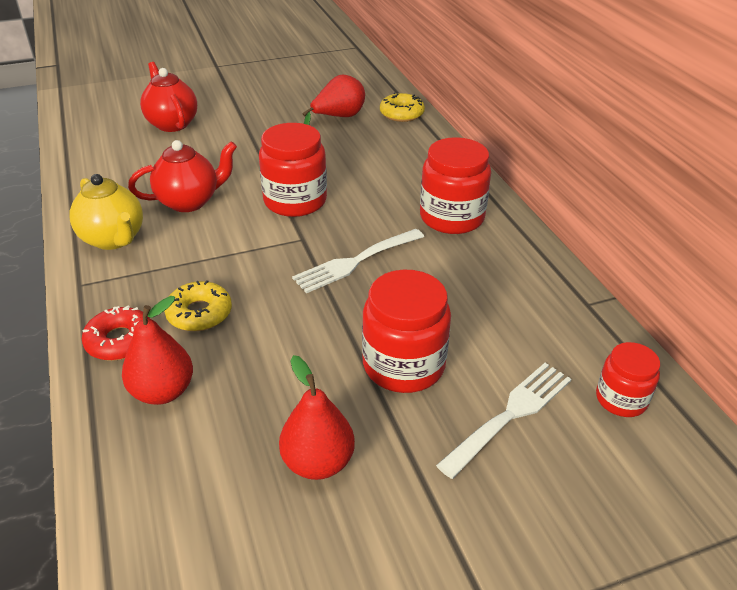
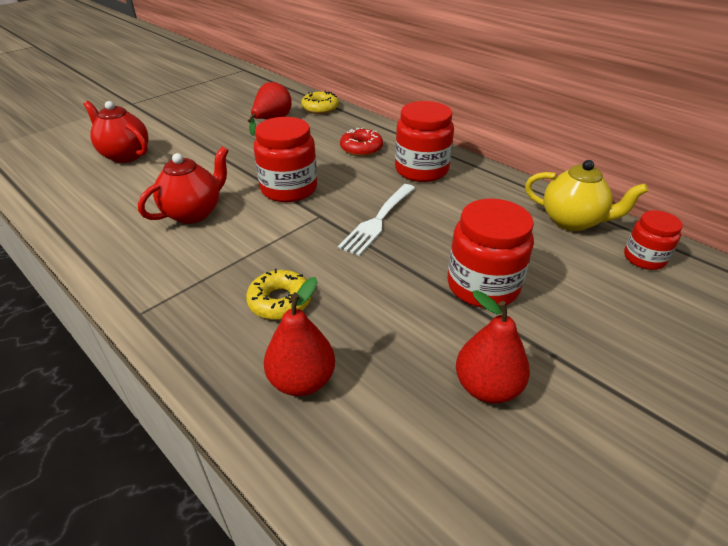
camera: 25 degrees left, 0 degrees up
(114, 239) = (143, 263): yellow teapot -> yellow teapot (572, 221)
(120, 341) = (222, 350): red donut -> red donut (361, 148)
(510, 415) = (588, 295): white fork -> none

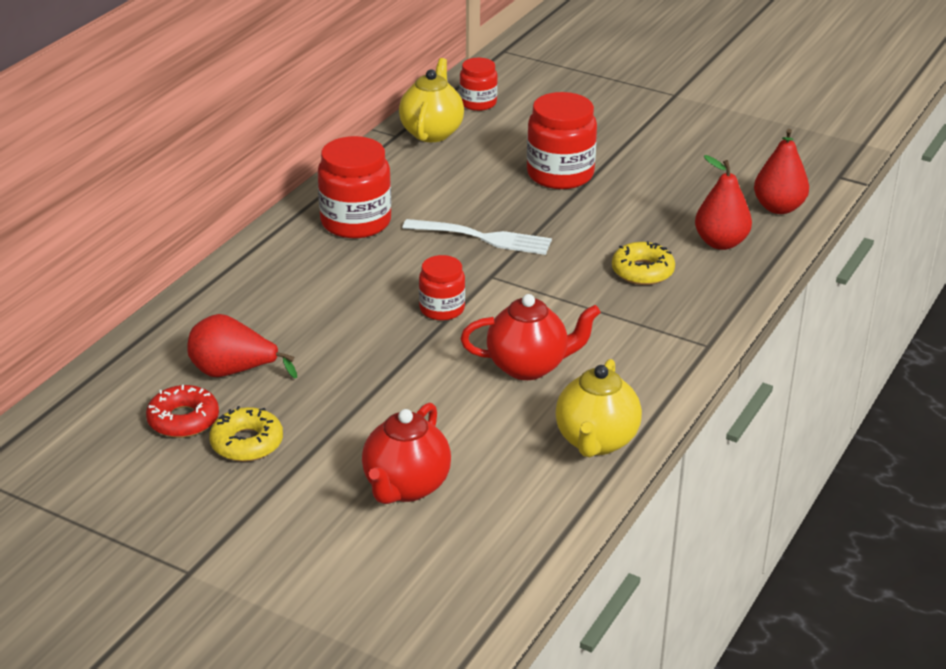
camera: 105 degrees left, 5 degrees down
(88, 225) = (596, 442): none -> yellow teapot
(194, 213) = (529, 366): red teapot -> red teapot turned 150 degrees clockwise
(289, 189) = (442, 309): red jar -> red jar, size x0.59
(320, 108) = (170, 333): yellow donut -> yellow donut (247, 443)
(361, 148) = (309, 273): red donut -> red donut (183, 420)
(487, 387) = (674, 169): red pear -> red pear (778, 208)

